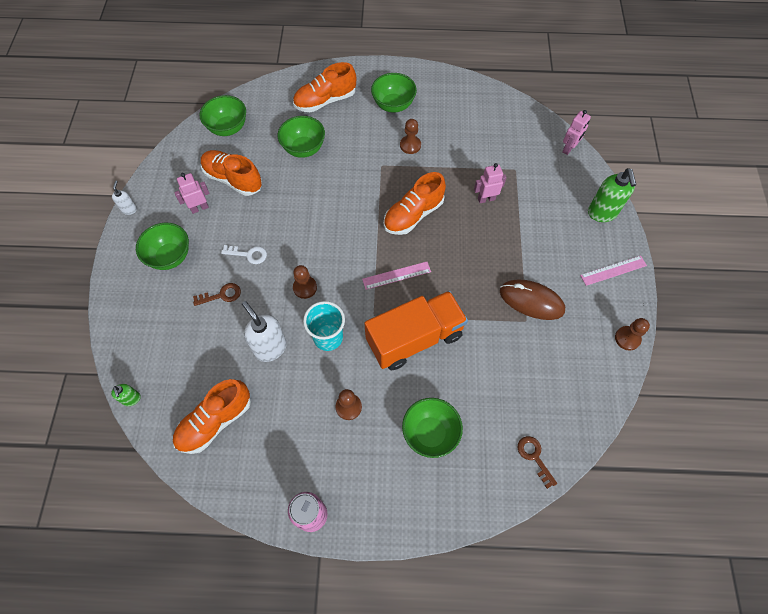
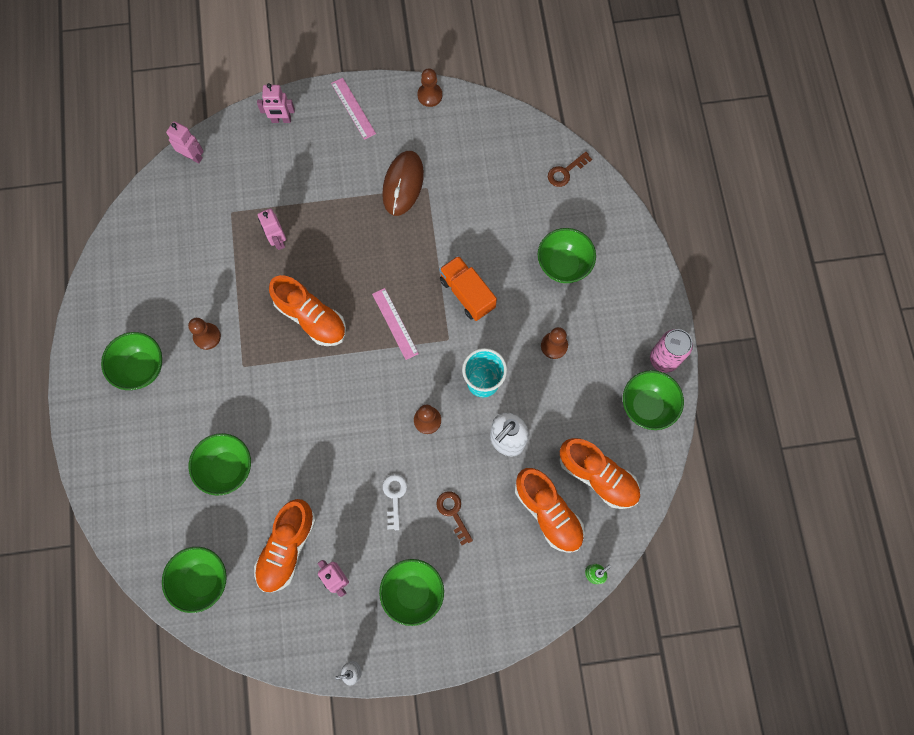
camera: 100 degrees left, 10 degrees up
(268, 485) = (647, 406): none -> green bowl
(325, 101) = (141, 458): orange shoe -> orange shoe (548, 512)
(414, 338) = (467, 293): orange truck -> orange truck, size x0.63
(602, 213) = (281, 120): green soap dispenser -> pink robot

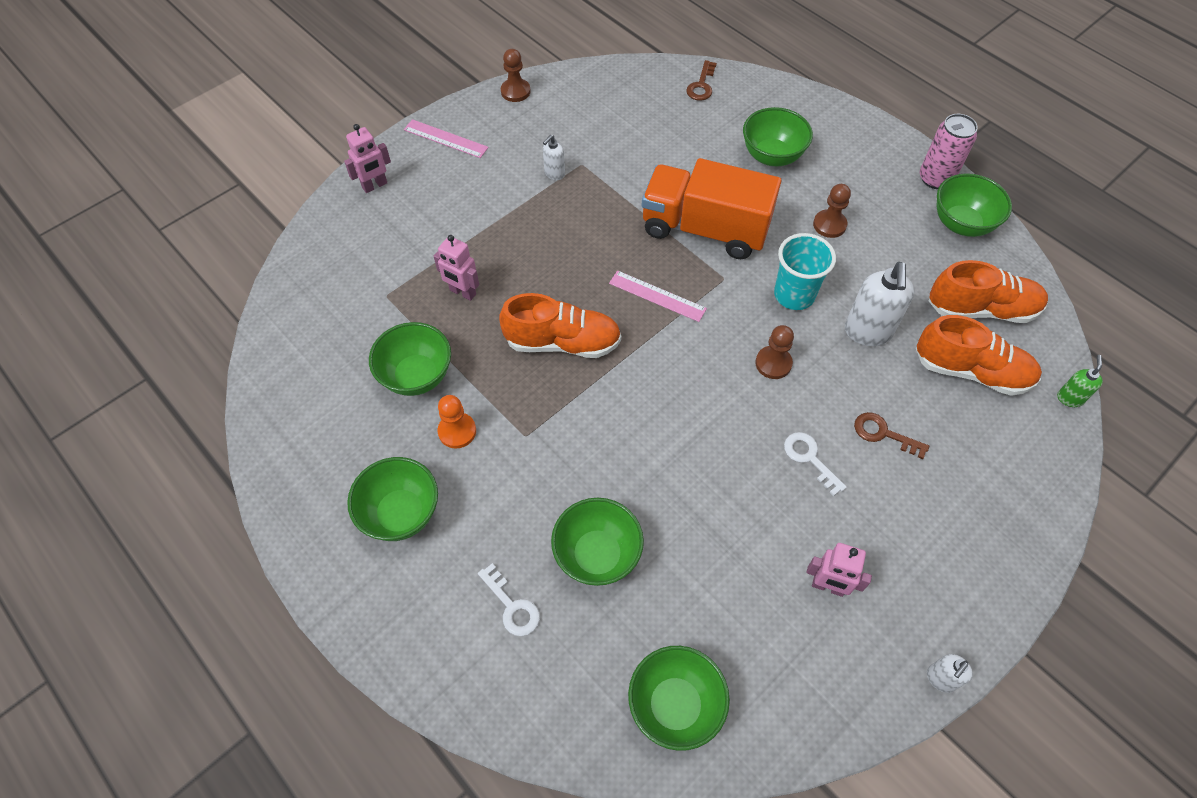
camera: 35 degrees left, 15 degrees down
(161, 465) = (512, 606): none -> white key
(193, 156) = (297, 268): pink robot -> none
(207, 336) = (457, 431): brown pawn -> orange pawn
(287, 547) = (743, 594): orange shoe -> none
(403, 184) = (554, 174): brown mouse -> white soap dispenser
(413, 592) = (920, 542): green bowl -> green bowl (417, 376)
(467, 293) = (704, 229): orange truck -> orange truck, size x1.59

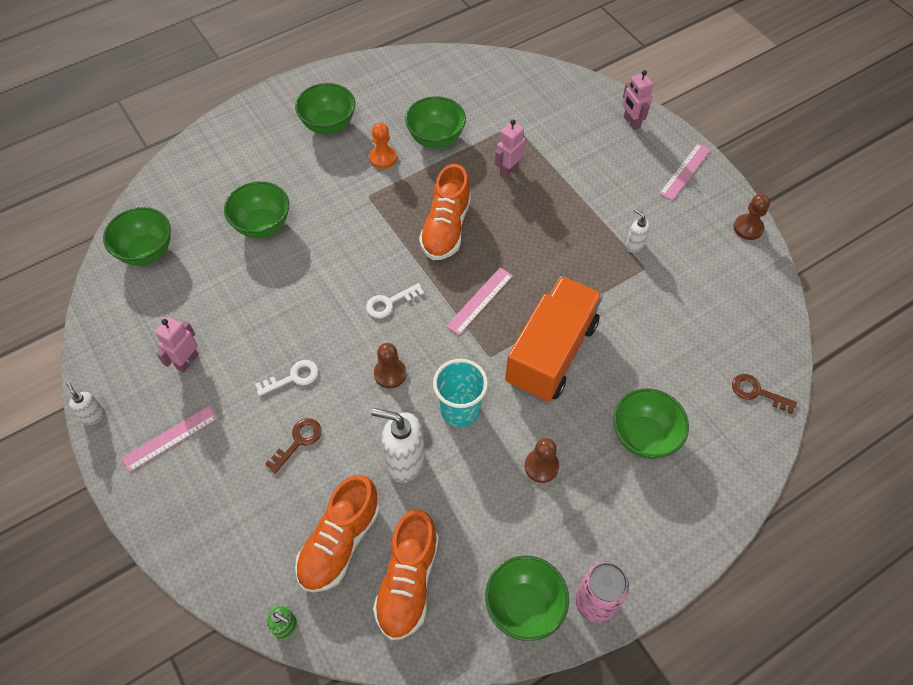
camera: 100 degrees right, 0 degrees up
(512, 606) = (244, 176): white key -> white key (389, 303)
(932, 572) = (170, 438): none -> pink ruler

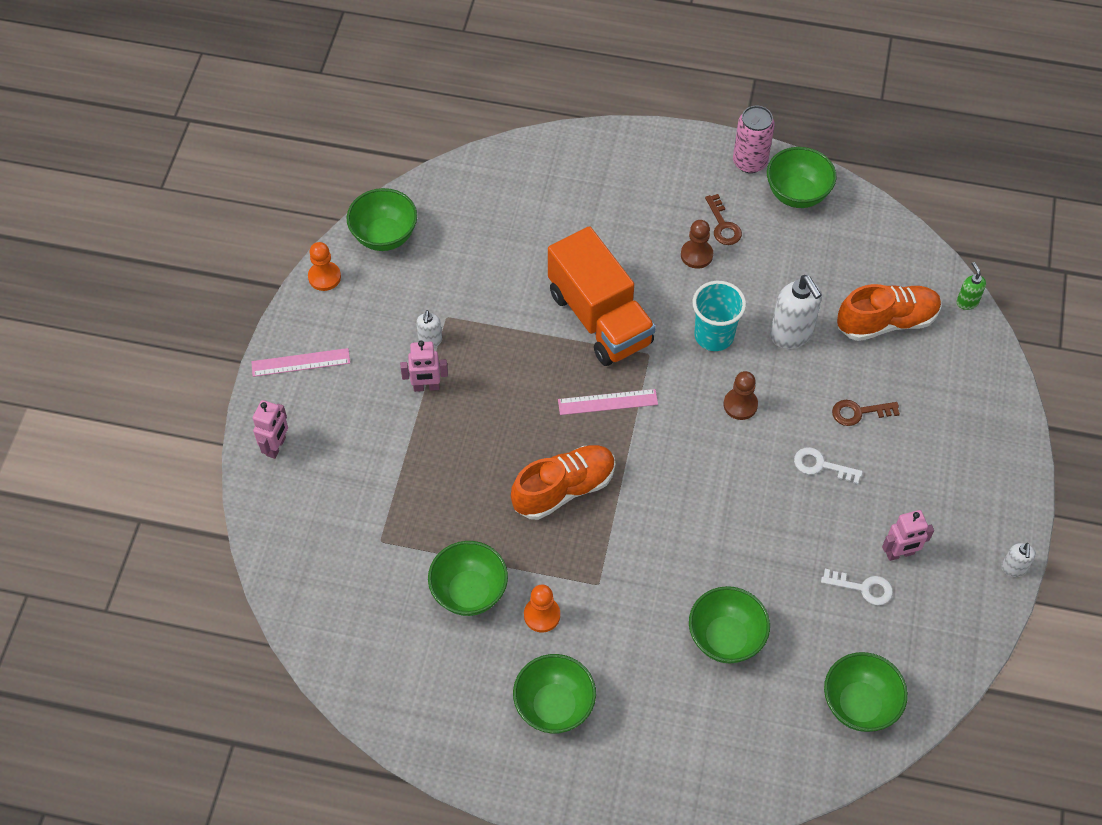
camera: 135 degrees left, 0 degrees up
(170, 438) = (960, 497): pink ruler -> none
(389, 303) = (683, 462): white key -> white key (863, 588)
(408, 581) = (860, 264): orange shoe -> none
(508, 170) = (444, 497): pink robot -> pink robot (426, 387)
(551, 353) = (599, 318): orange truck -> orange truck turned 105 degrees counterclockwise
(644, 436) = (603, 215): green bowl -> green bowl (384, 236)
(748, 228) = (324, 277): brown pawn -> orange pawn
(757, 392) = (490, 176): brown key -> brown key (723, 225)

